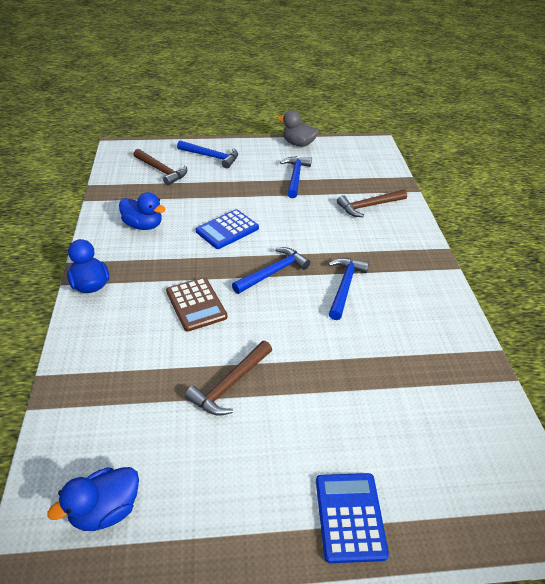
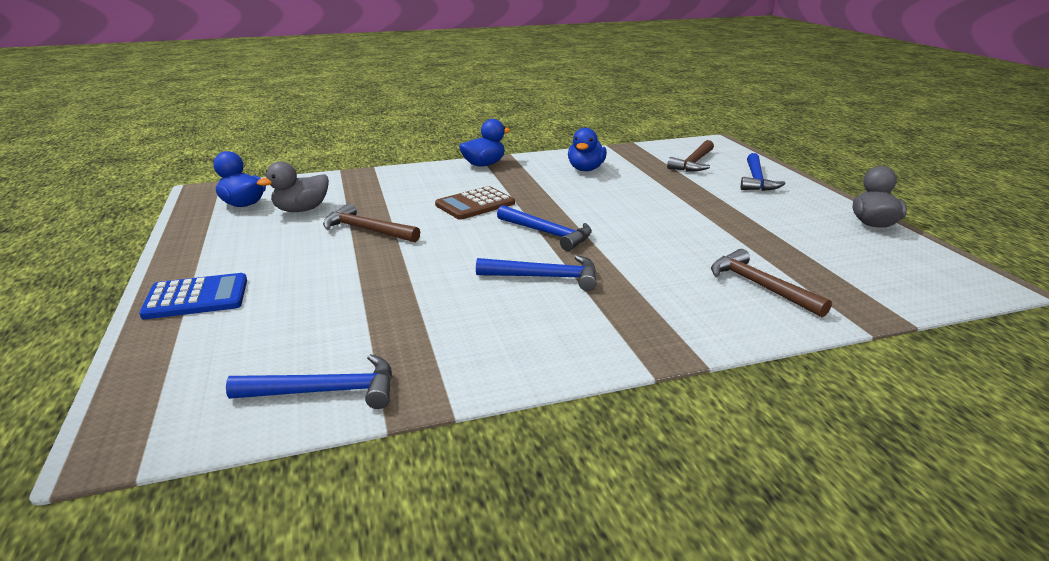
camera: 80 degrees right, 15 degrees down
(153, 443) = (301, 210): none -> grey duck
(227, 230) = (611, 203): blue calculator -> none
(295, 177) = (775, 229): blue hammer -> blue hammer (326, 392)

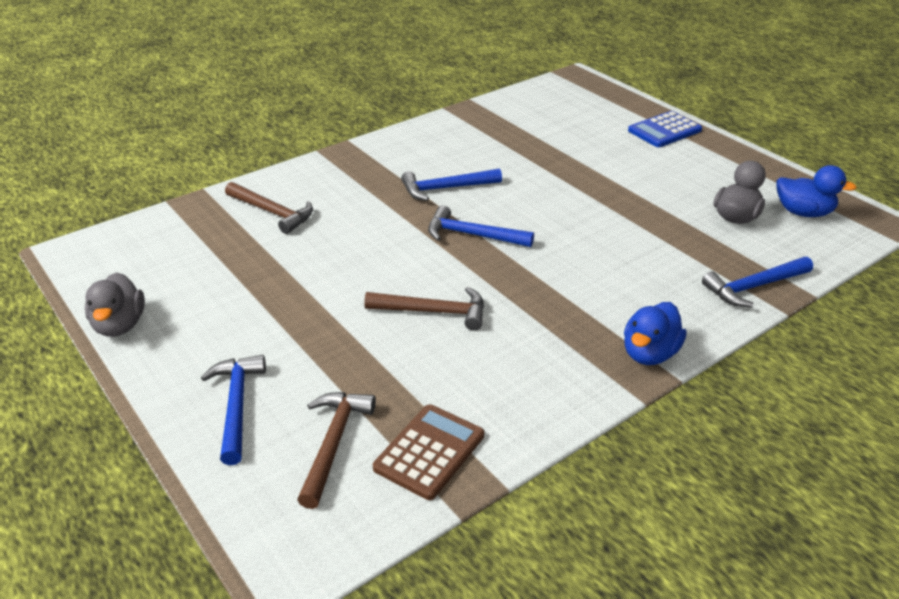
camera: 160 degrees right, 10 degrees up
(326, 392) = (514, 104): blue hammer -> blue hammer (753, 287)
(367, 230) = (639, 205): brown hammer -> brown hammer (434, 312)
(475, 204) = (578, 263): brown calculator -> brown calculator (429, 452)
(586, 169) = (497, 376): blue duck -> none

